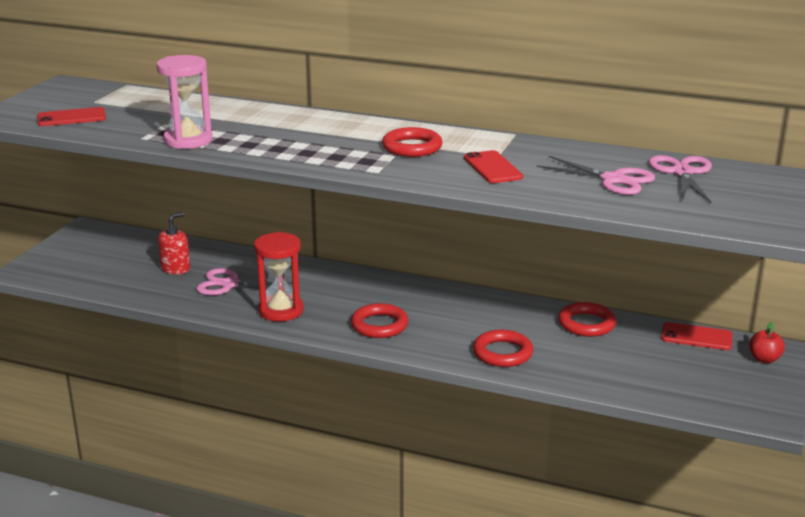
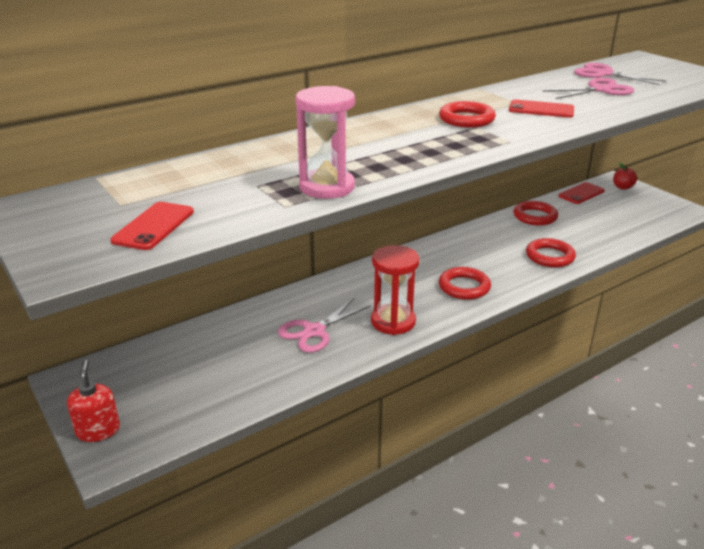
camera: 55 degrees left, 5 degrees up
(175, 268) = (243, 350): red soap dispenser -> red soap dispenser (98, 430)

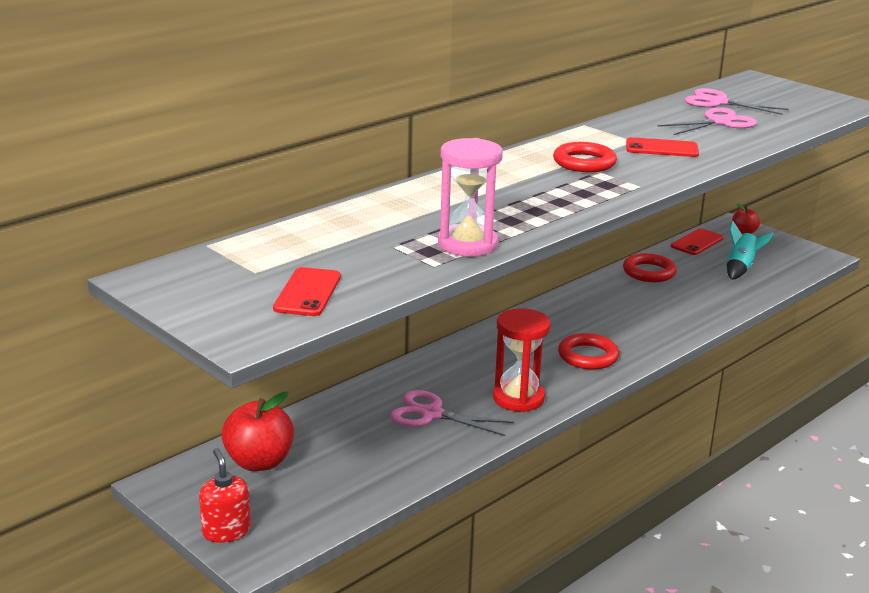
camera: 10 degrees left, 5 degrees down
(154, 365) = (259, 462): none -> red apple
(314, 331) = (431, 414): pink scissors -> pink scissors turned 75 degrees clockwise
(549, 256) = (676, 317): red ring -> none
(614, 217) = (740, 268): none -> turquoise rocket

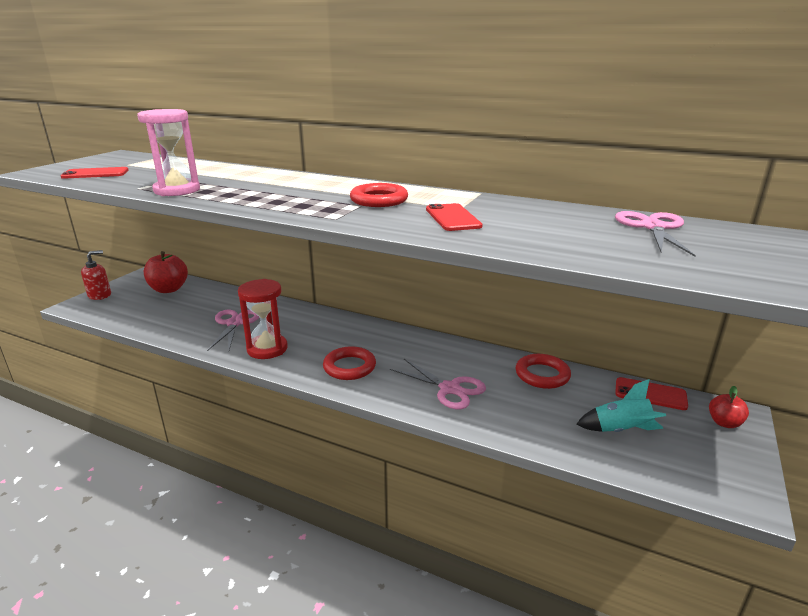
camera: 70 degrees right, 0 degrees up
(719, 122) = (578, 231): pink scissors -> pink scissors (449, 389)

